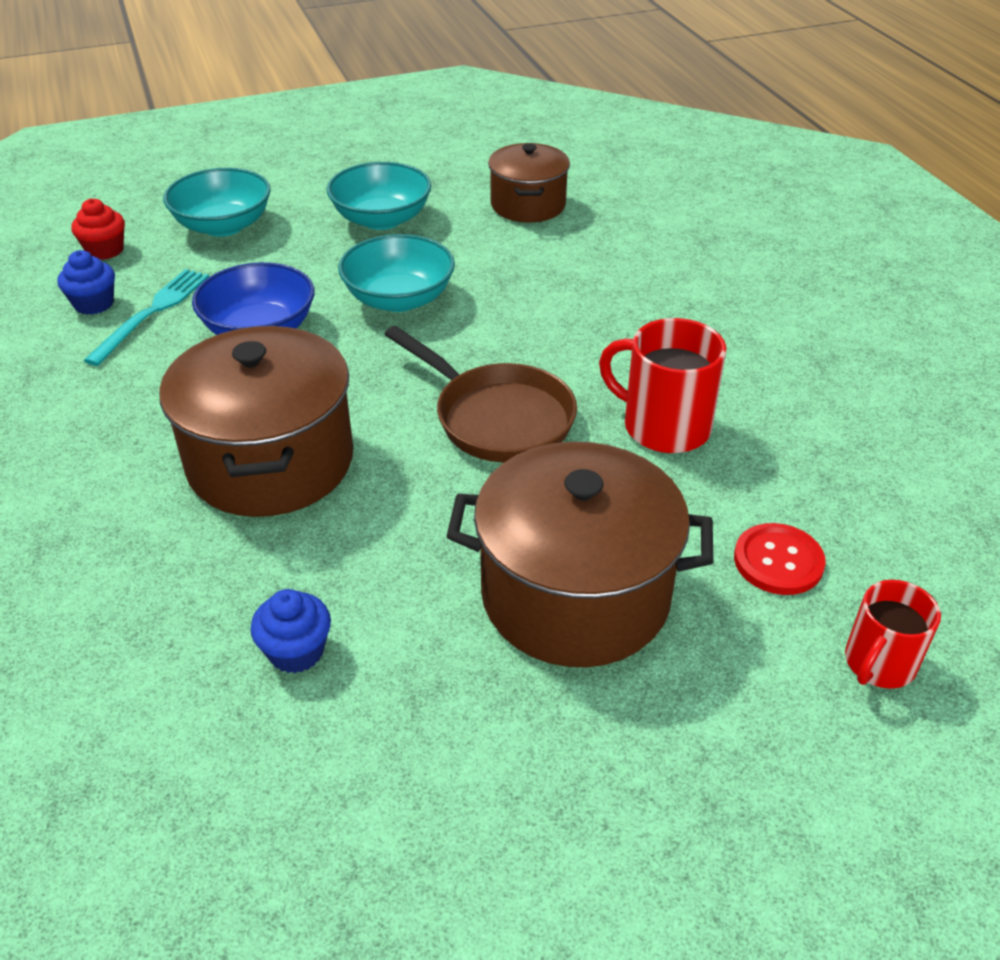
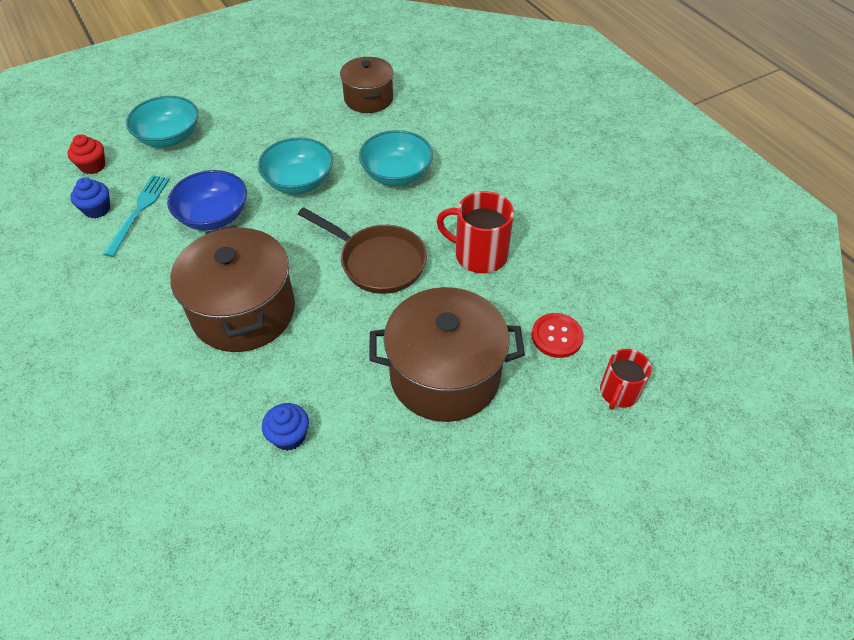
camera: 10 degrees left, 10 degrees up
(381, 219) = (274, 120): turquoise bowl -> turquoise bowl (396, 174)

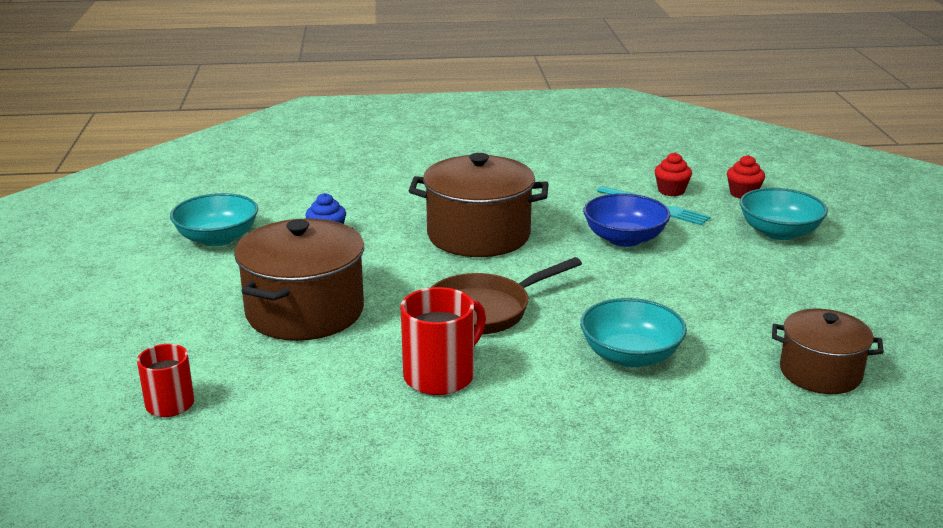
camera: 115 degrees right, 25 degrees down
(97, 209) = (671, 191): blue cupcake -> red cupcake
(299, 181) = (654, 290): turquoise bowl -> turquoise bowl (217, 238)
(557, 336) = (276, 389): red button -> none

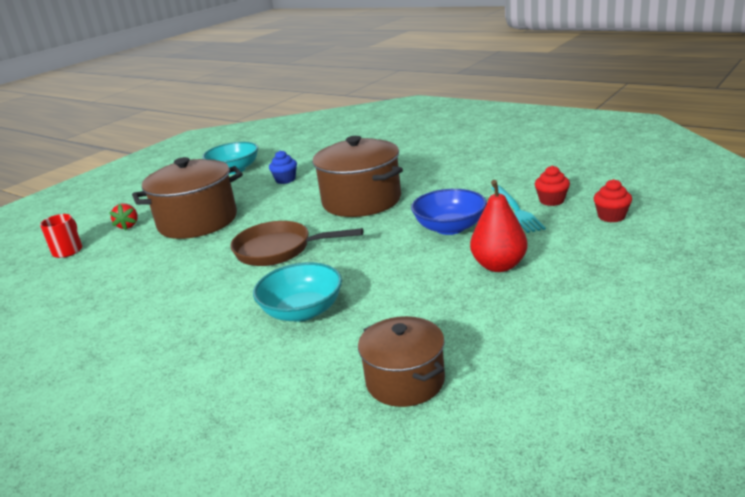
camera: 45 degrees right, 0 degrees up
(201, 346) = (128, 226): none -> red strawberry
(441, 375) = (187, 281): red mug -> none
(728, 260) = (499, 266): none -> red pear
(779, 232) = (585, 256): turquoise bowl -> none

